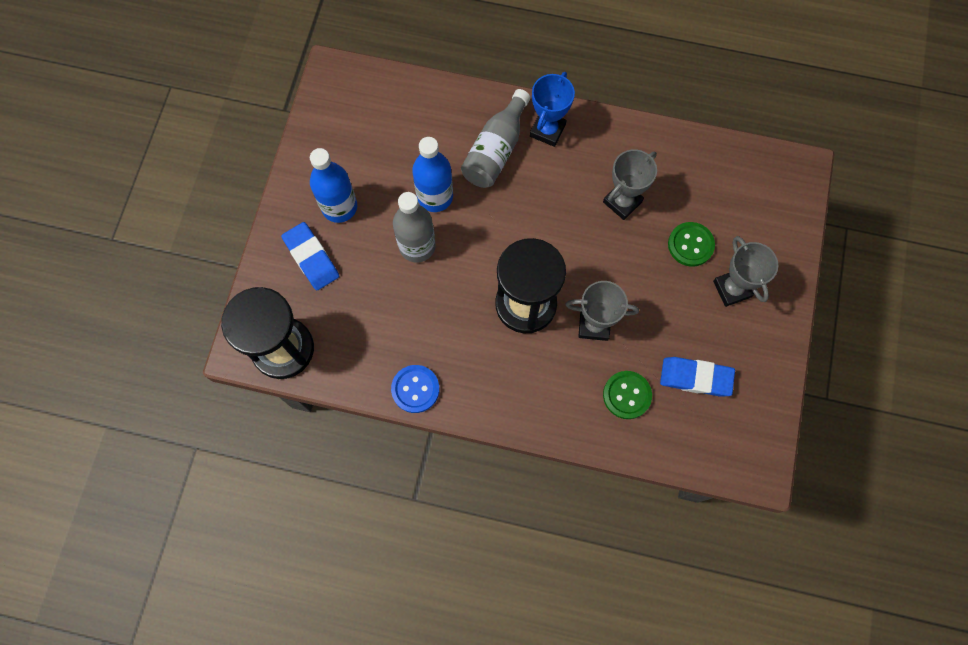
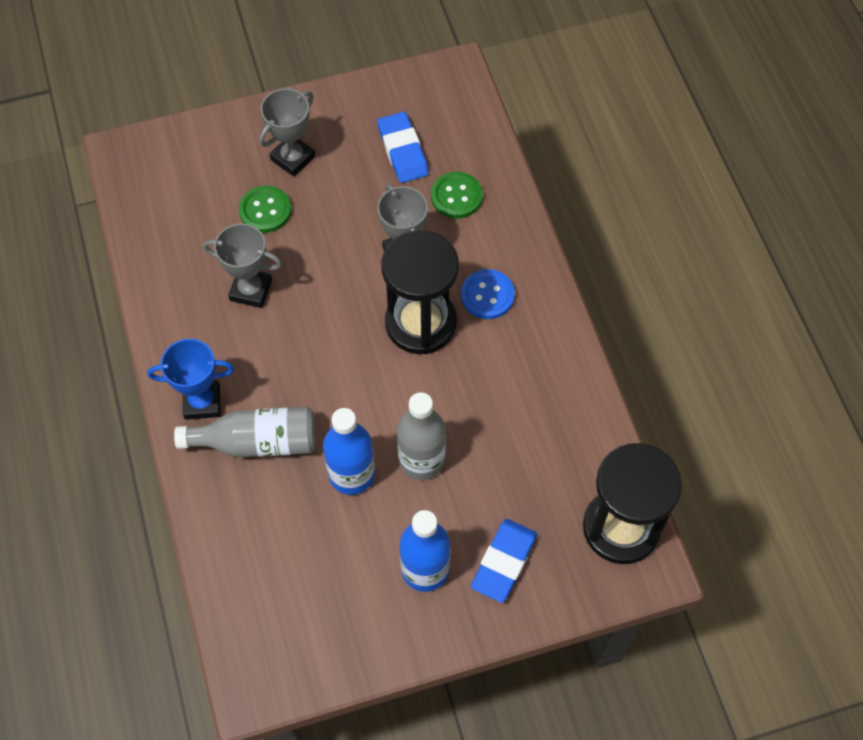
camera: 120 degrees left, 10 degrees down
(415, 389) = (574, 376): blue button -> blue button (487, 295)

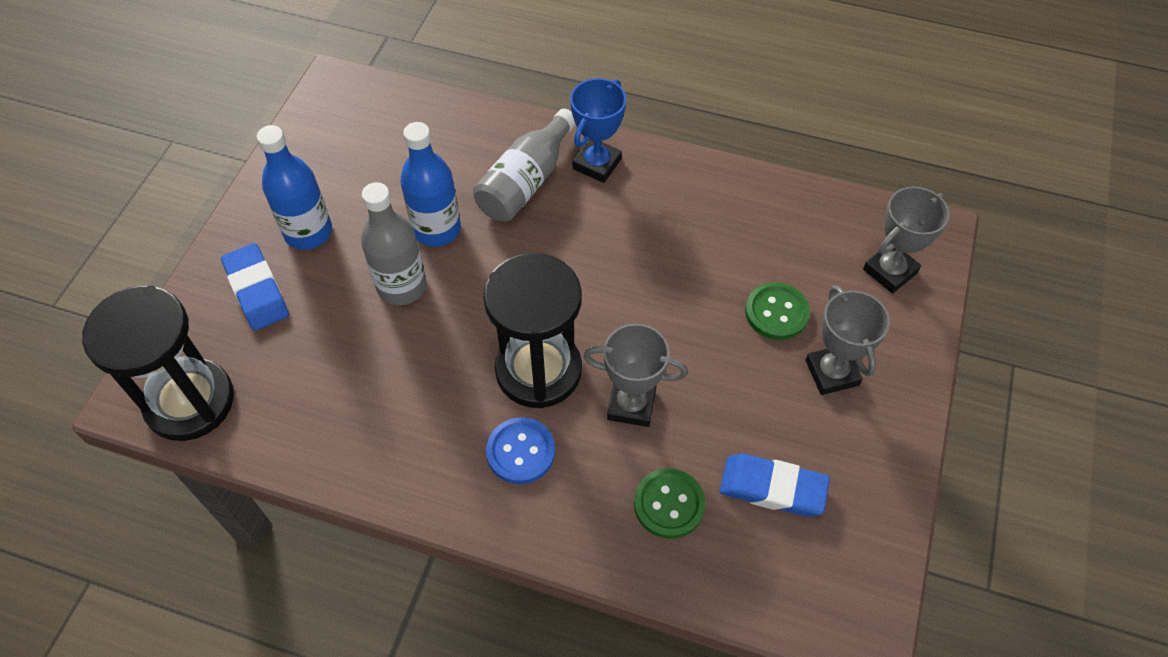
camera: 125 degrees right, 5 degrees down
(251, 290) = (687, 253): grey trophy -> grey trophy (890, 271)

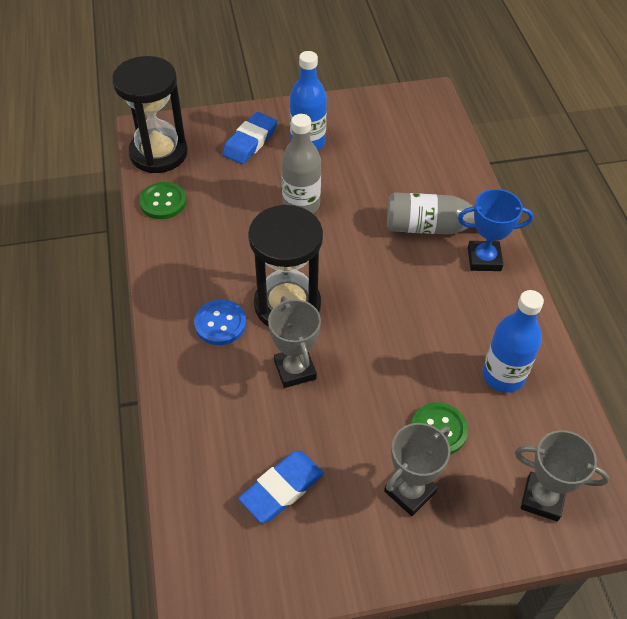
camera: 60 degrees right, 5 degrees down
(437, 229) = (358, 200): blue bottle -> blue bottle (503, 375)
(669, 504) = (230, 426): green button -> green button (163, 202)
(772, 488) = (282, 489): blue eraser -> blue eraser turned 60 degrees clockwise

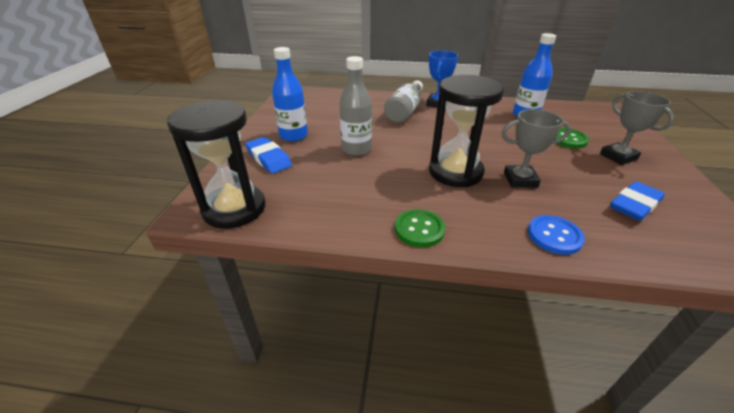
camera: 70 degrees left, 15 degrees down
(163, 202) = (303, 216): green button -> green button (419, 229)
(220, 323) = (468, 207): blue button -> blue button (554, 236)
(282, 489) = (634, 205): blue eraser -> blue eraser turned 75 degrees clockwise
(542, 499) = (609, 122): grey trophy -> none

